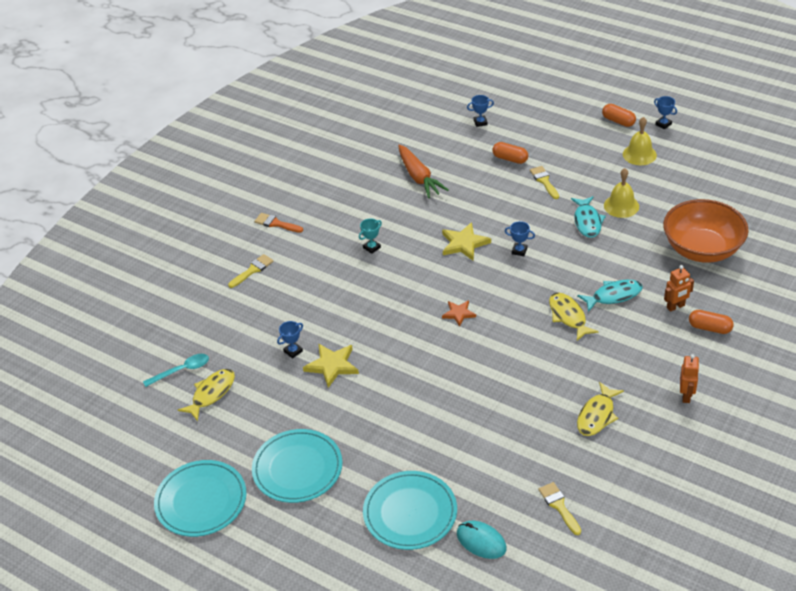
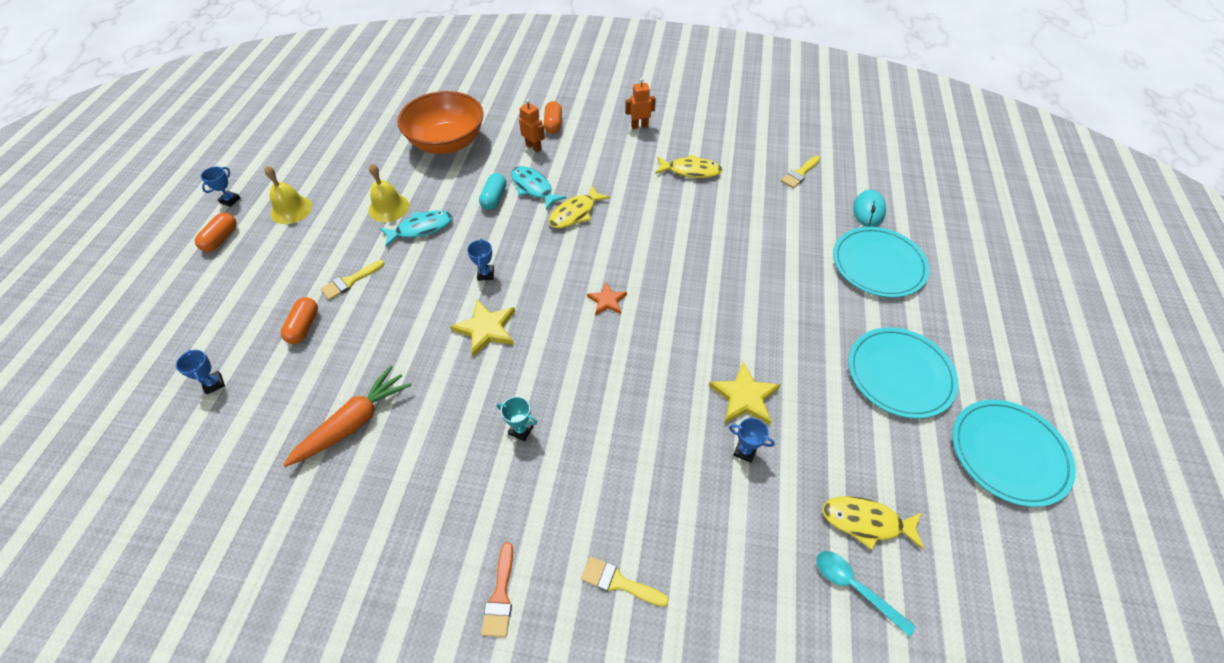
camera: 115 degrees left, 10 degrees up
(609, 268) = (494, 198): none -> turquoise capsule

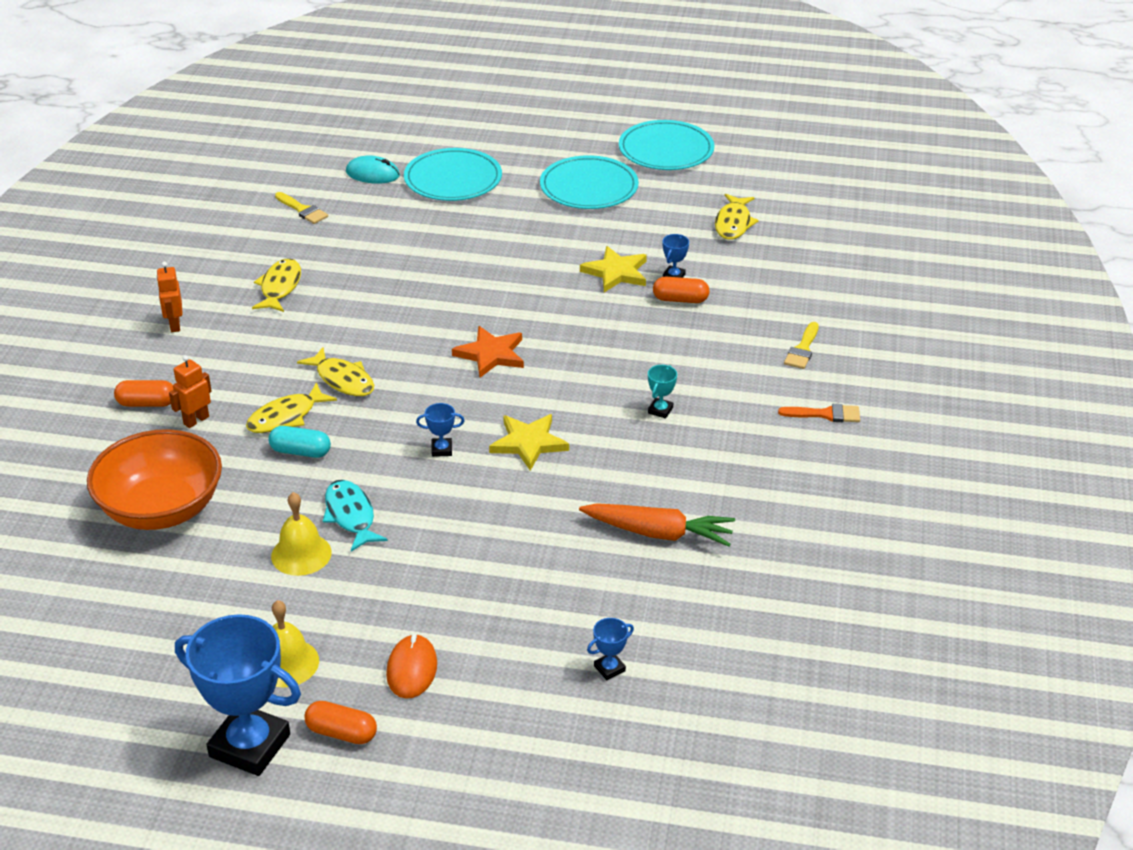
camera: 90 degrees left, 15 degrees down
(230, 200) = (249, 746): blue trophy -> blue trophy, size x2.45
(261, 269) = (412, 669): none -> orange mouse
(304, 327) = (520, 602): orange capsule -> orange capsule (680, 299)
(350, 281) = (444, 571): yellow brush -> none
(354, 423) = (658, 533): orange carrot -> orange carrot turned 150 degrees clockwise
(533, 188) = (286, 417): turquoise fish -> yellow fish
(607, 301) = (491, 354): orange star -> orange star, size x1.58
(855, 587) = (787, 235): turquoise spoon -> none

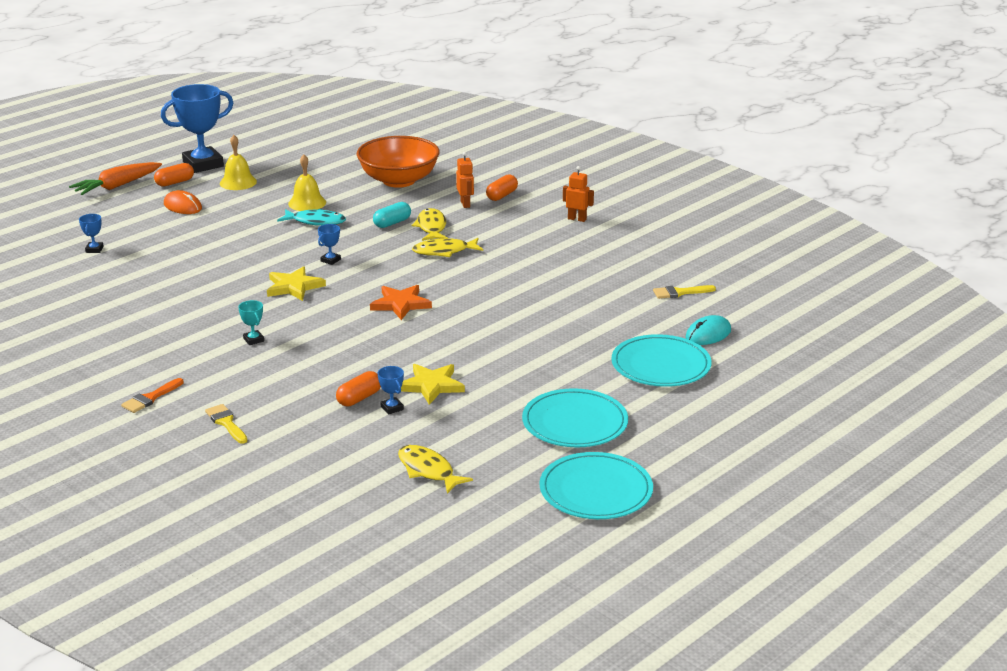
camera: 125 degrees right, 10 degrees down
(280, 287) = (580, 259): yellow fish -> none
(658, 533) = (155, 297): orange carrot -> orange carrot (117, 186)

